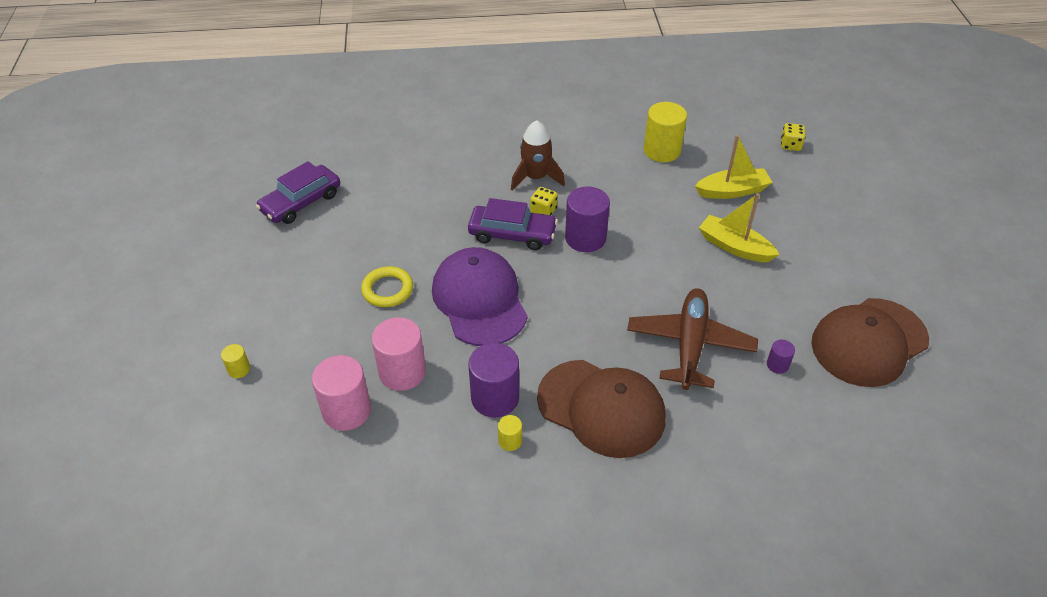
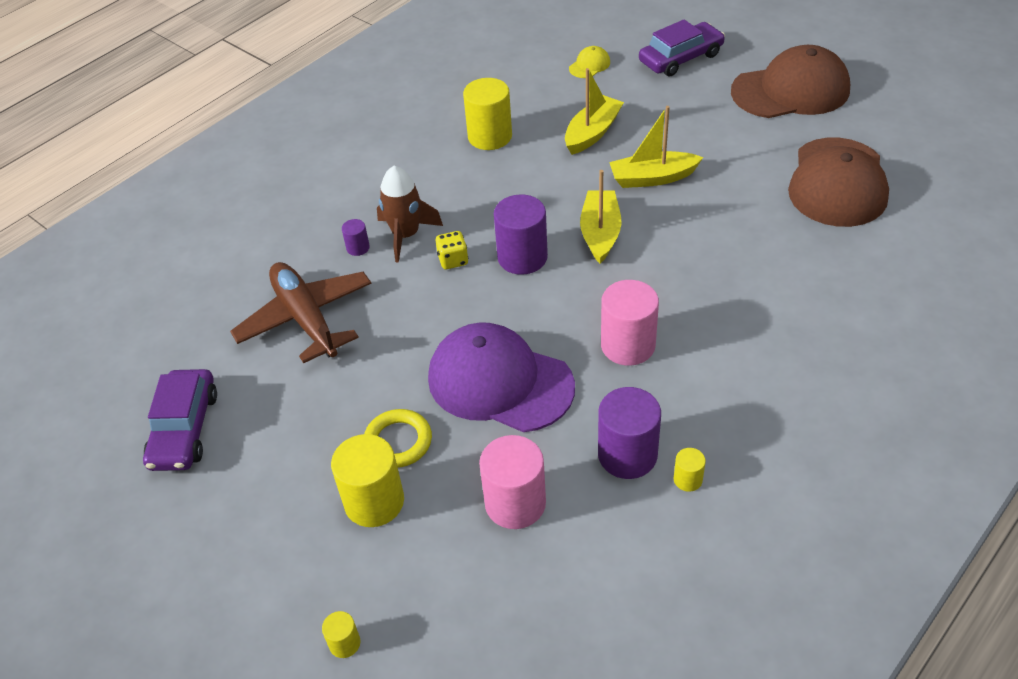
camera: 40 degrees left, 0 degrees up
(337, 311) = (374, 502): none -> yellow cylinder
(346, 410) = (510, 583): pink cylinder -> pink cylinder (628, 345)
(512, 234) = (451, 301): purple car -> purple car (681, 58)
(601, 408) = (722, 389): brown cap -> brown cap (790, 90)
(652, 257) = (600, 233): none -> yellow boat
(690, 345) = (721, 283): brown plane -> brown plane (306, 319)
(777, 365) = (801, 248): purple cylinder -> purple cylinder (358, 248)
(790, 145) = (589, 65): yellow dice -> yellow cap

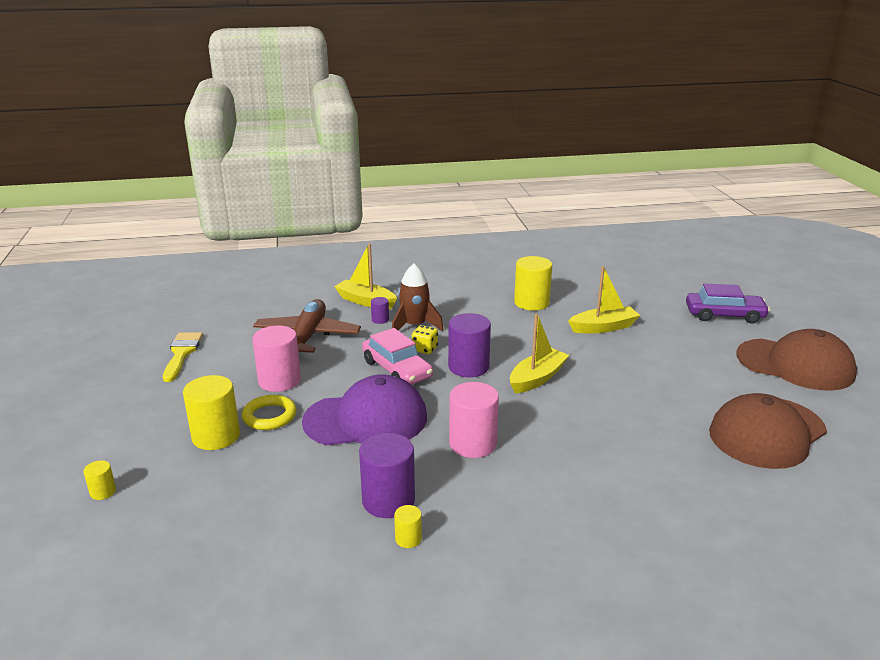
camera: 35 degrees right, 20 degrees down
(184, 429) = (182, 353): purple car -> yellow brush
(456, 303) = (397, 369): none -> pink car
(500, 382) = (366, 419): purple cap -> purple cap turned 105 degrees clockwise
(515, 503) = (285, 484): pink cylinder -> pink cylinder (279, 381)
(589, 65) = (649, 294): yellow cap -> none
(653, 178) = (615, 367): yellow boat -> yellow boat (366, 301)

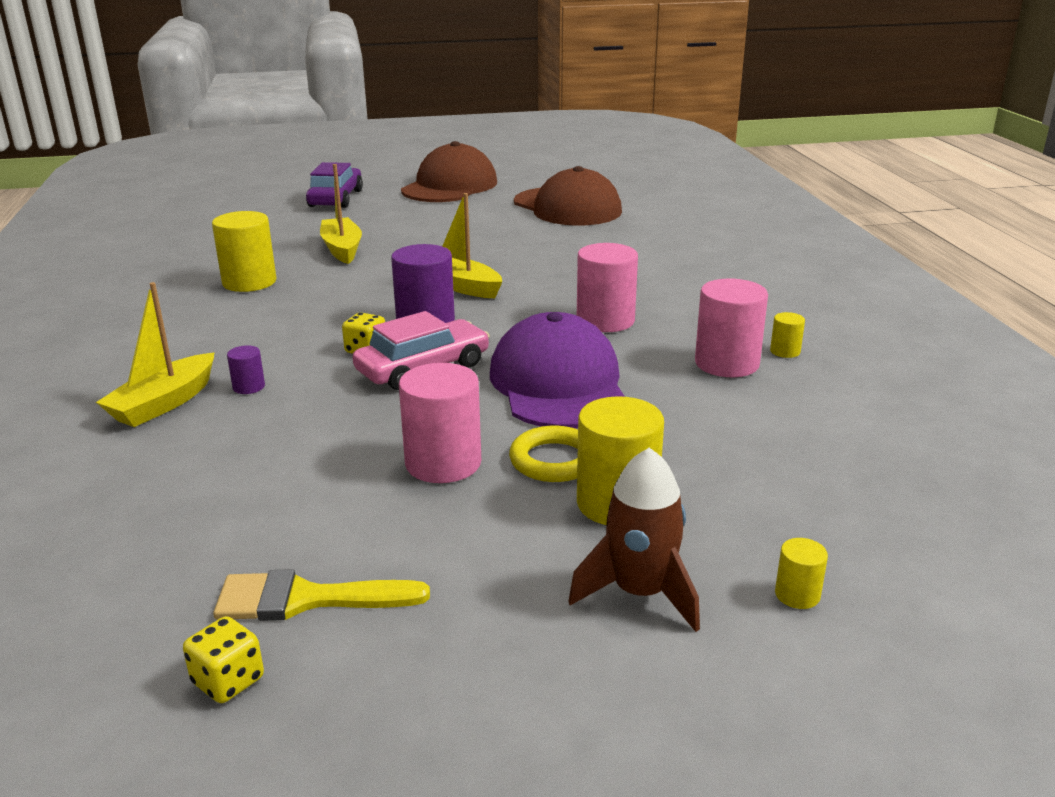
camera: 90 degrees left, 0 degrees up
(141, 343) = (228, 681): none -> yellow dice
(307, 337) = (289, 451): brown plane -> none
(388, 501) = (727, 363): purple cylinder -> pink cylinder
(414, 326) = (286, 359): brown rocket -> brown rocket (640, 593)

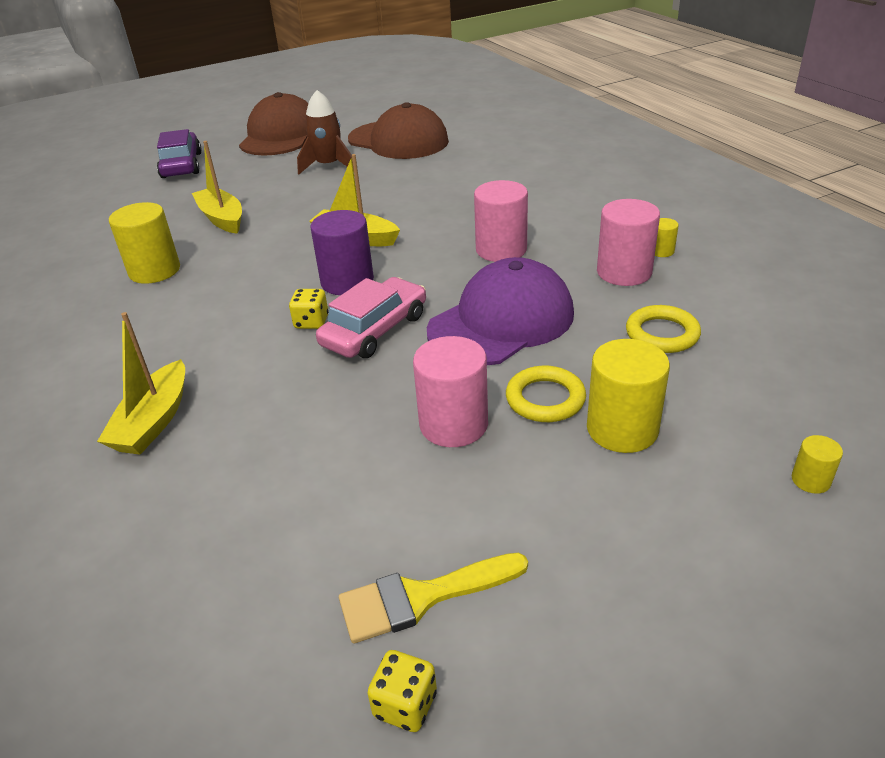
camera: 15 degrees left, 10 degrees up
(249, 387) = (226, 385): purple cylinder -> none
(558, 384) = (501, 321): purple cap -> purple cap turned 75 degrees clockwise
(640, 593) = (694, 512): brown rocket -> brown rocket (328, 166)
(727, 427) = (662, 334): none -> yellow ring

